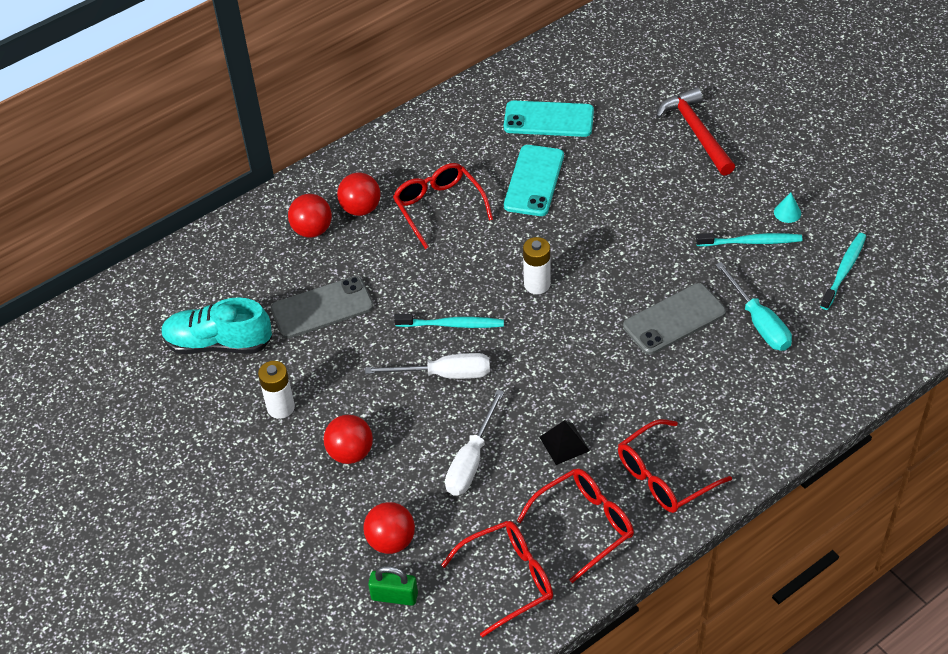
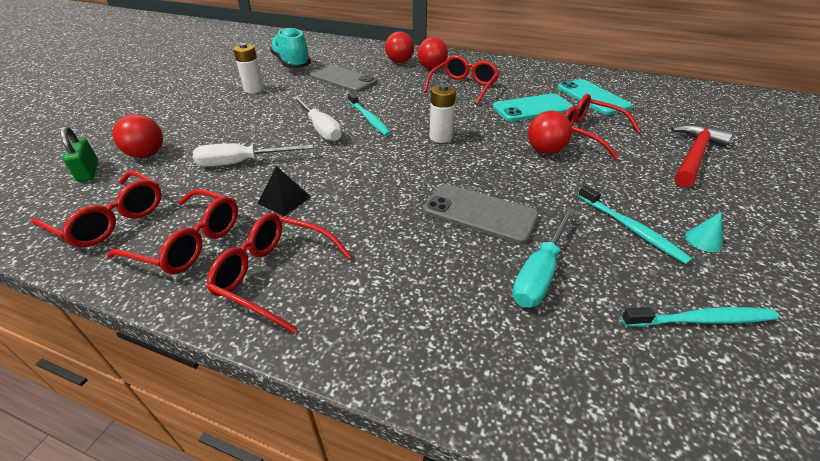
camera: 55 degrees right, 10 degrees down
(350, 453) = (227, 118): red ball -> red ball (545, 151)
(611, 173) = (587, 133): none -> red glasses

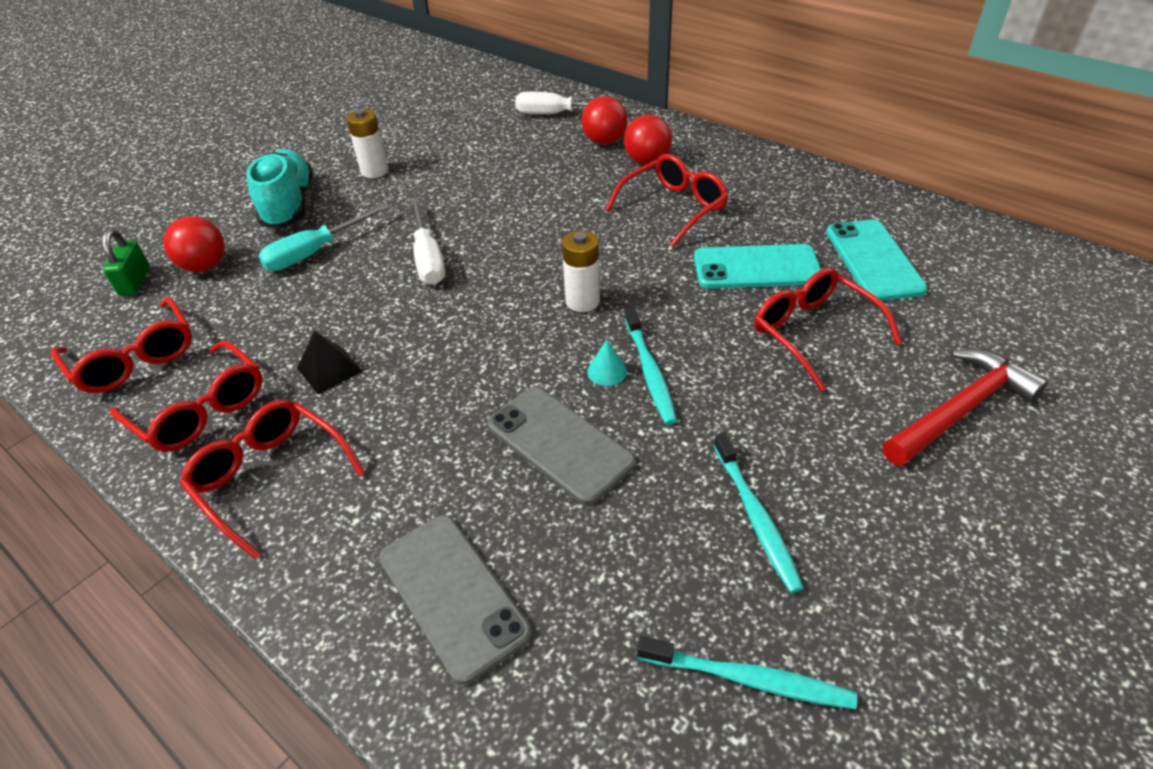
camera: 20 degrees right, 5 degrees up
(242, 163) = (306, 299): white screwdriver -> white screwdriver (558, 114)
(292, 63) = (447, 126): turquoise shoe -> turquoise shoe (289, 205)
(343, 79) = (503, 167): grey phone -> grey phone (452, 595)
(369, 119) = (501, 250): turquoise toothbrush -> turquoise toothbrush (649, 372)
(540, 272) = (581, 553): turquoise screwdriver -> turquoise screwdriver (315, 252)
(545, 151) = (721, 354): red ball -> none
(703, 240) = (851, 562): turquoise cone -> turquoise cone (607, 371)

